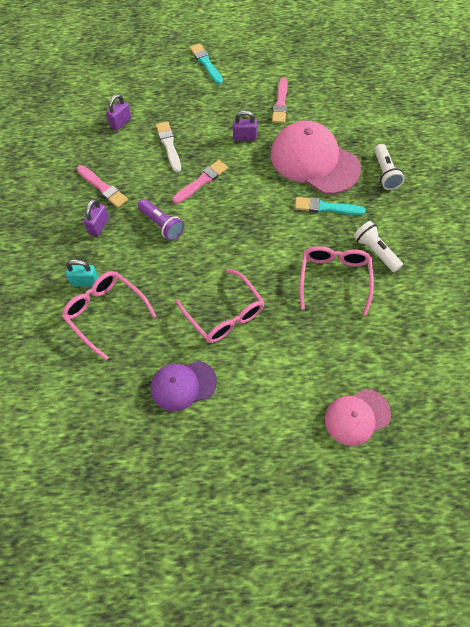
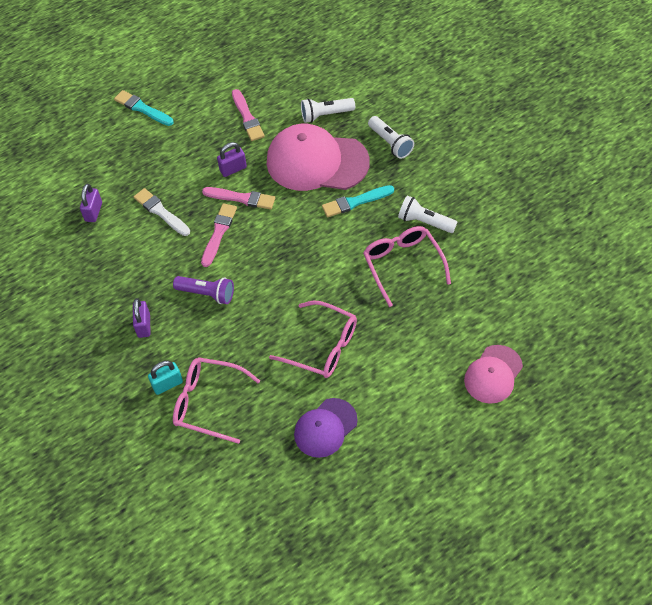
camera: 25 degrees left, 5 degrees down
(103, 187) = (121, 286): pink brush -> pink brush (241, 198)
(344, 127) = (325, 115): none -> white flashlight

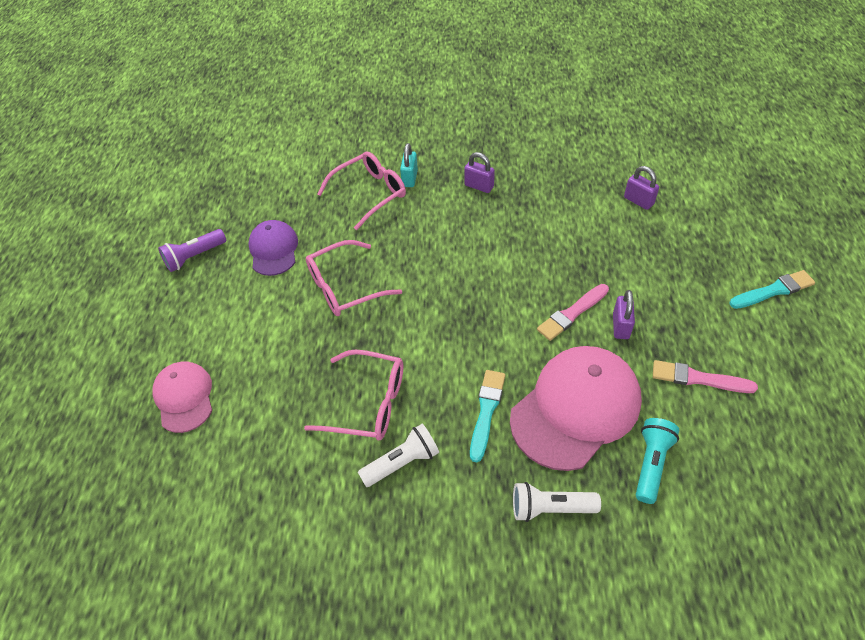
camera: 125 degrees right, 5 degrees down
(161, 212) = (602, 245): white brush -> none
(207, 294) = (475, 237): purple flashlight -> purple flashlight (194, 257)
(218, 233) = (539, 275): pink brush -> none
(325, 115) = (651, 464): white flashlight -> turquoise flashlight

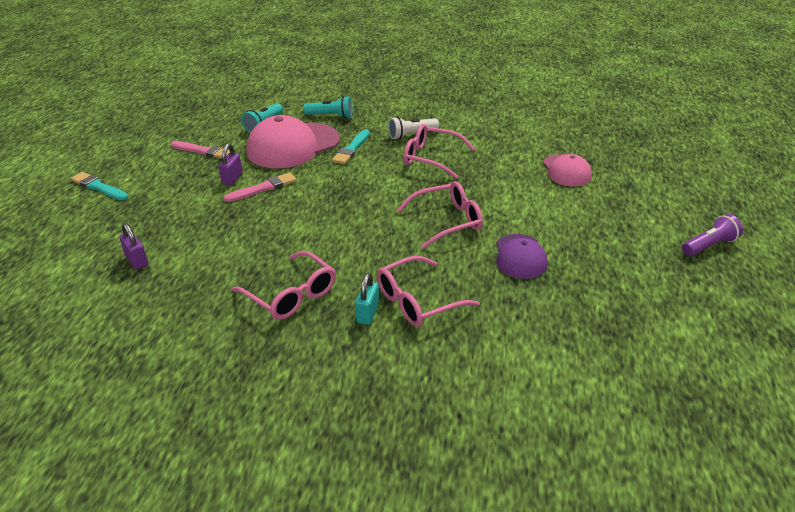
camera: 175 degrees left, 15 degrees down
(194, 257) = (602, 259): purple flashlight -> purple flashlight (709, 246)
(479, 186) = (291, 295): purple padlock -> pink glasses
(550, 508) = (330, 116): white flashlight -> turquoise flashlight
(773, 290) = (98, 187): turquoise brush -> turquoise brush turned 45 degrees clockwise

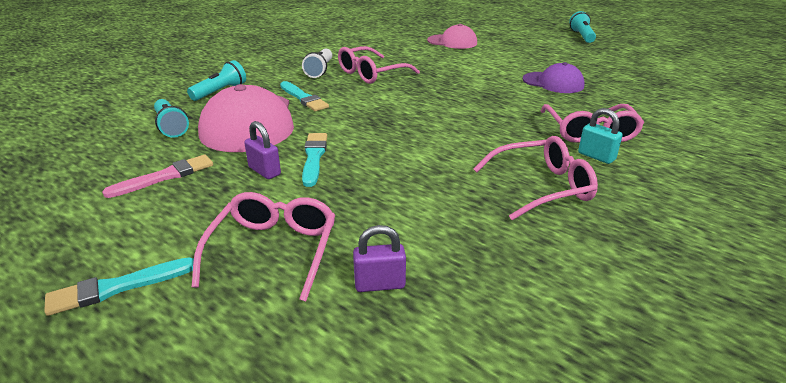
camera: 60 degrees left, 5 degrees down
(263, 188) = (314, 157): pink brush -> turquoise brush
(447, 221) = (479, 92): pink glasses -> pink glasses (273, 250)
(709, 246) = (582, 36): purple flashlight -> turquoise flashlight

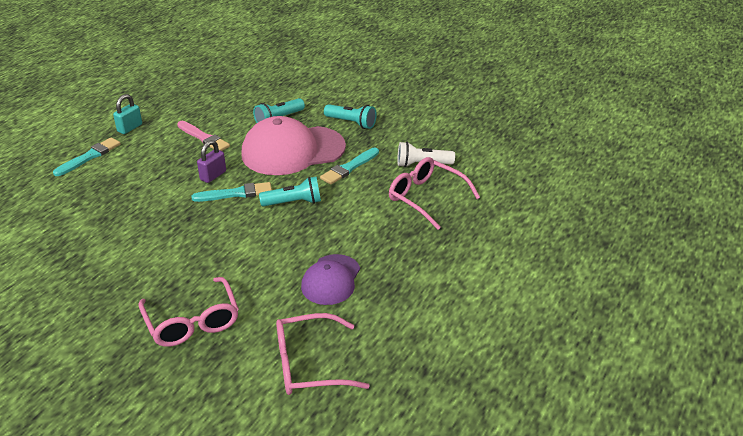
camera: 80 degrees right, 5 degrees up
(117, 287) = (89, 157): turquoise brush -> turquoise brush turned 75 degrees clockwise
(273, 250) = (116, 199): pink glasses -> none
(379, 284) = (77, 246): purple padlock -> none
(452, 42) = (569, 249): pink cap -> none
(553, 83) = (449, 343): purple cap -> purple cap (331, 280)
(582, 36) = (682, 390): turquoise flashlight -> turquoise flashlight (293, 202)
(596, 156) = (252, 364): turquoise padlock -> turquoise padlock (130, 128)

